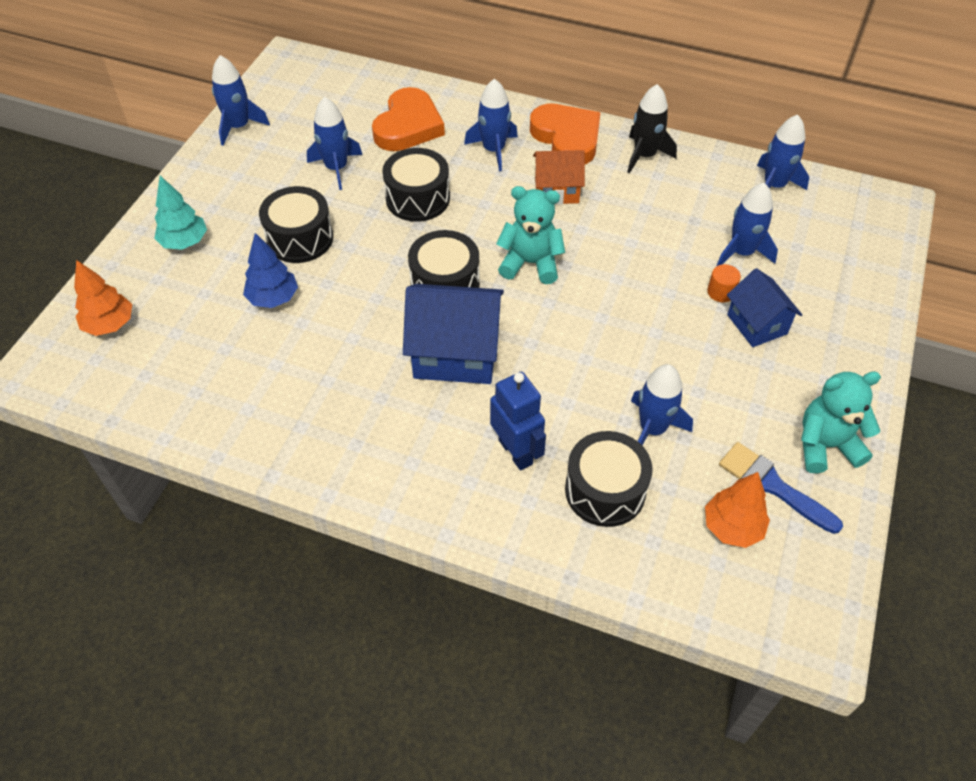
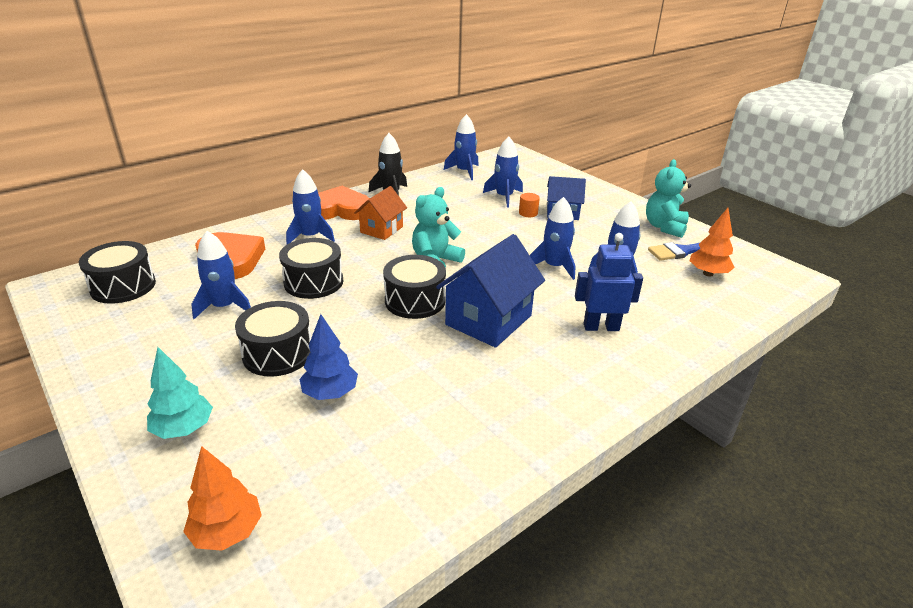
camera: 60 degrees left, 20 degrees down
(239, 127) = (84, 341): blue rocket -> blue rocket (554, 267)
(605, 490) = (656, 305): black drum -> black drum (123, 286)

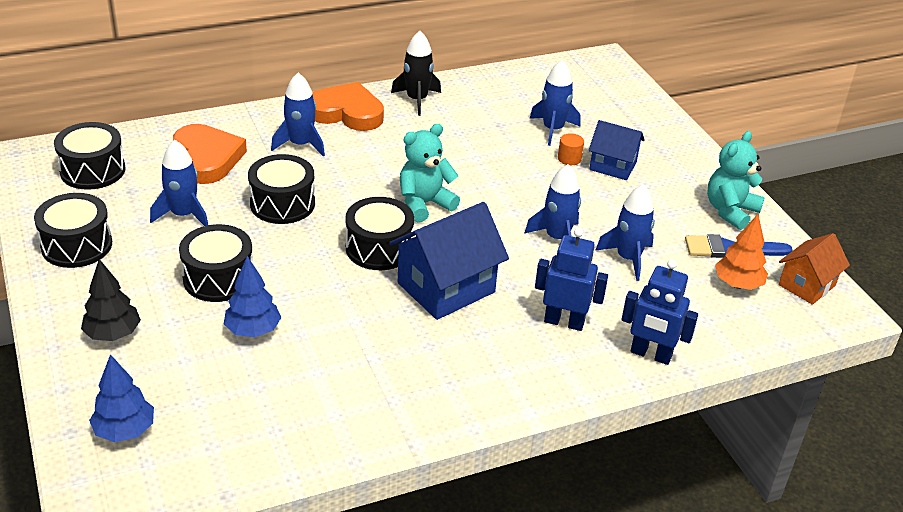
camera: 15 degrees right, 5 degrees up
(122, 352) = (77, 245): none -> black drum
(183, 429) = (113, 334): turquoise tree -> black tree
(227, 532) = (124, 431): orange tree -> blue tree
(381, 229) = (383, 149): orange house -> orange house (807, 285)
(464, 171) = (523, 81): blue rocket -> none
(685, 338) = (650, 355): none -> blue robot

